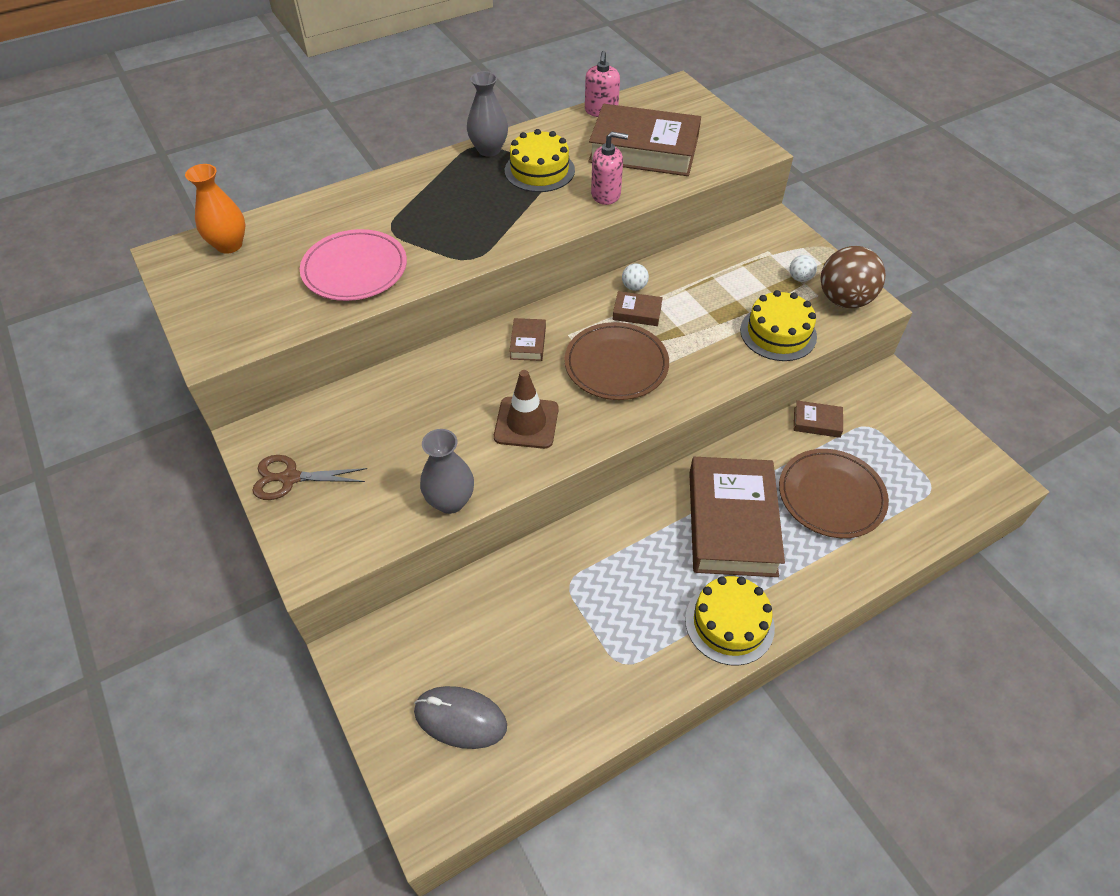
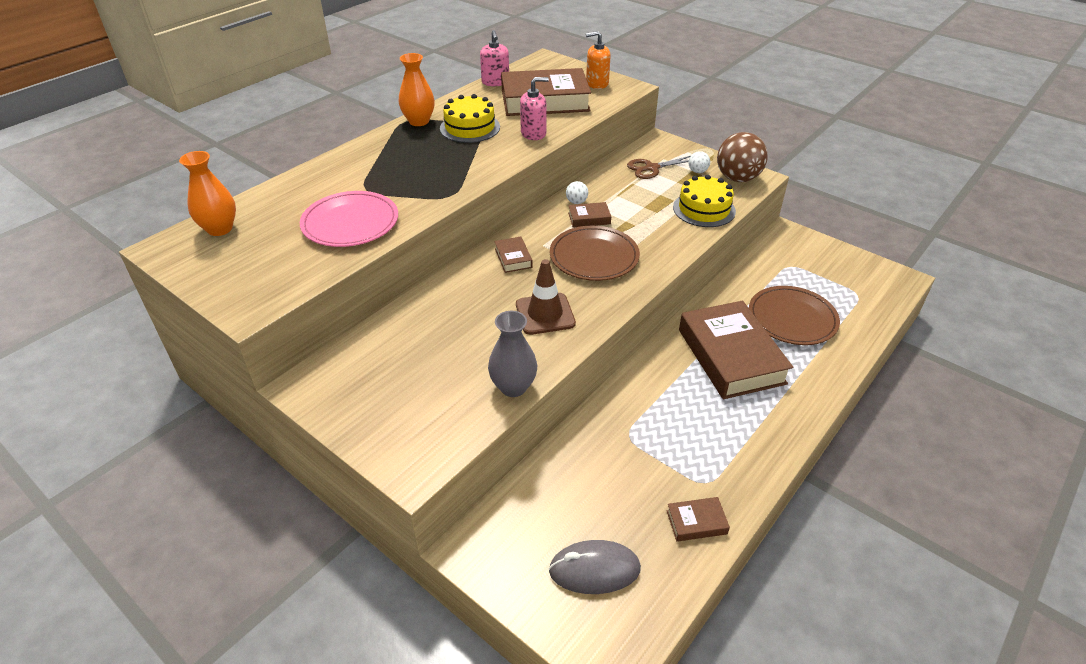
camera: 20 degrees left, 10 degrees down
(290, 478) = (356, 408): brown scissors -> brown scissors (652, 168)
(489, 150) = (419, 121): grey vase -> orange vase
(719, 137) = (597, 83): none -> orange soap dispenser
(729, 623) = (770, 427): yellow cake -> none
(816, 422) = (752, 272): brown book -> brown book (696, 522)

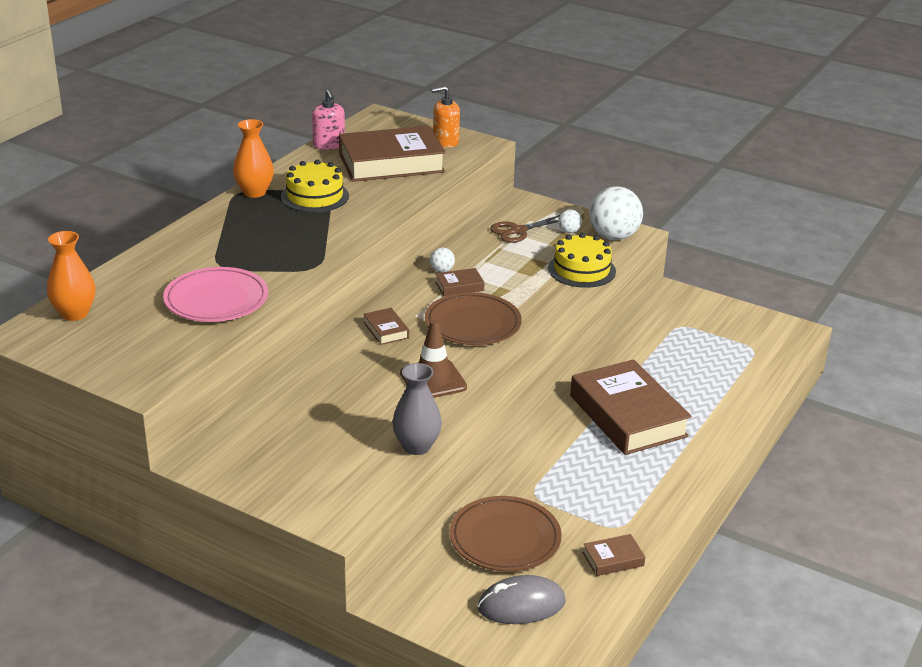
camera: 10 degrees left, 10 degrees down
(533, 133) = (388, 199): pink soap dispenser -> none
(737, 178) = (613, 236): brown ball -> white ball
(792, 318) = (687, 376): brown plate -> brown plate (505, 538)

